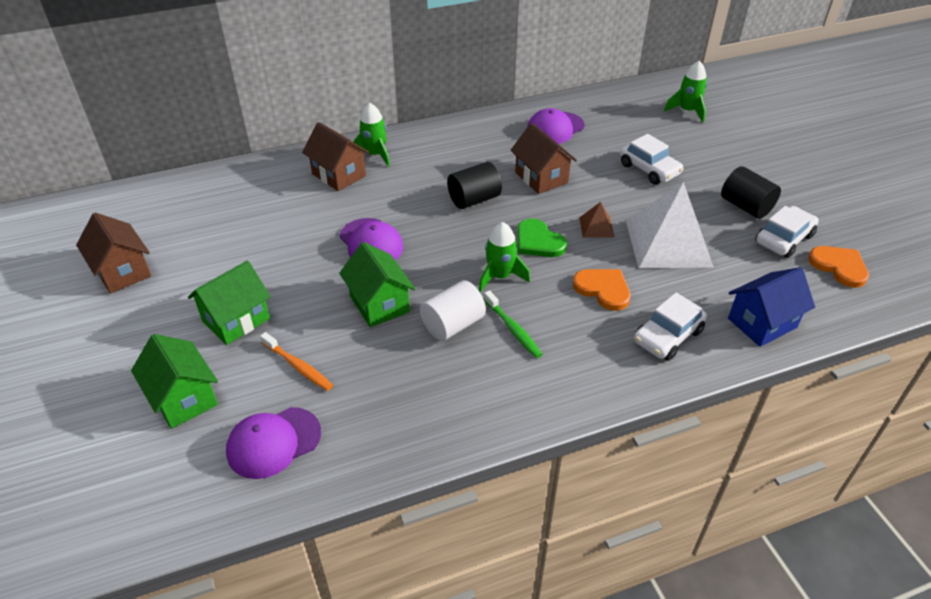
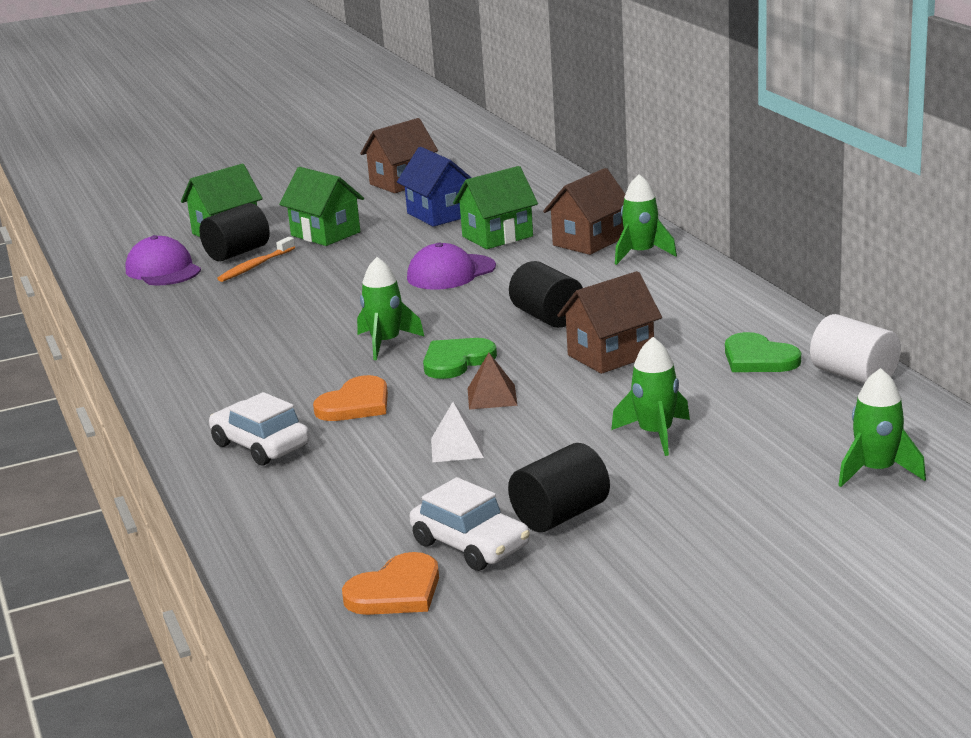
camera: 90 degrees right, 20 degrees down
(253, 383) = (237, 253): none -> black cylinder
(379, 304) = (342, 288): green house -> green house (497, 236)
(453, 325) = (303, 325): white cylinder -> white cylinder (854, 376)
(513, 329) = (290, 356): green toothbrush -> none
(555, 128) = (758, 358): purple cap -> green heart
(649, 169) = (655, 434): white car -> green rocket
(668, 243) = (457, 448): white pyramid -> white pyramid, size x0.44
(762, 323) = (273, 512): blue house -> blue house (439, 214)

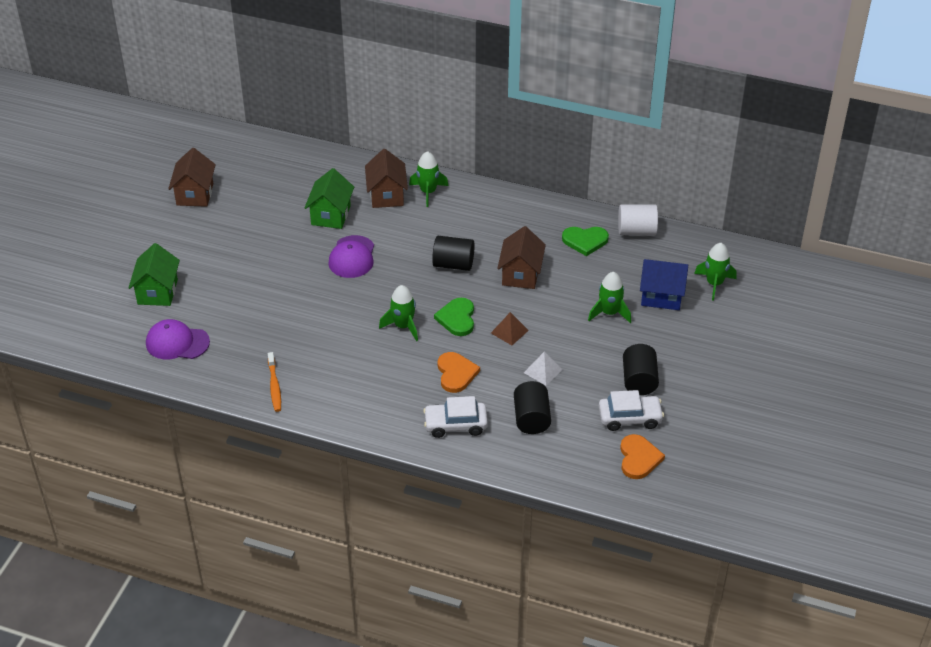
camera: 50 degrees left, 20 degrees up
(237, 253) = (198, 305): black cylinder -> black cylinder (531, 419)
(255, 266) = (230, 310): orange toothbrush -> orange toothbrush (274, 386)
(325, 234) = (225, 262): green house -> none
(439, 214) = (267, 212): blue house -> blue house (661, 296)

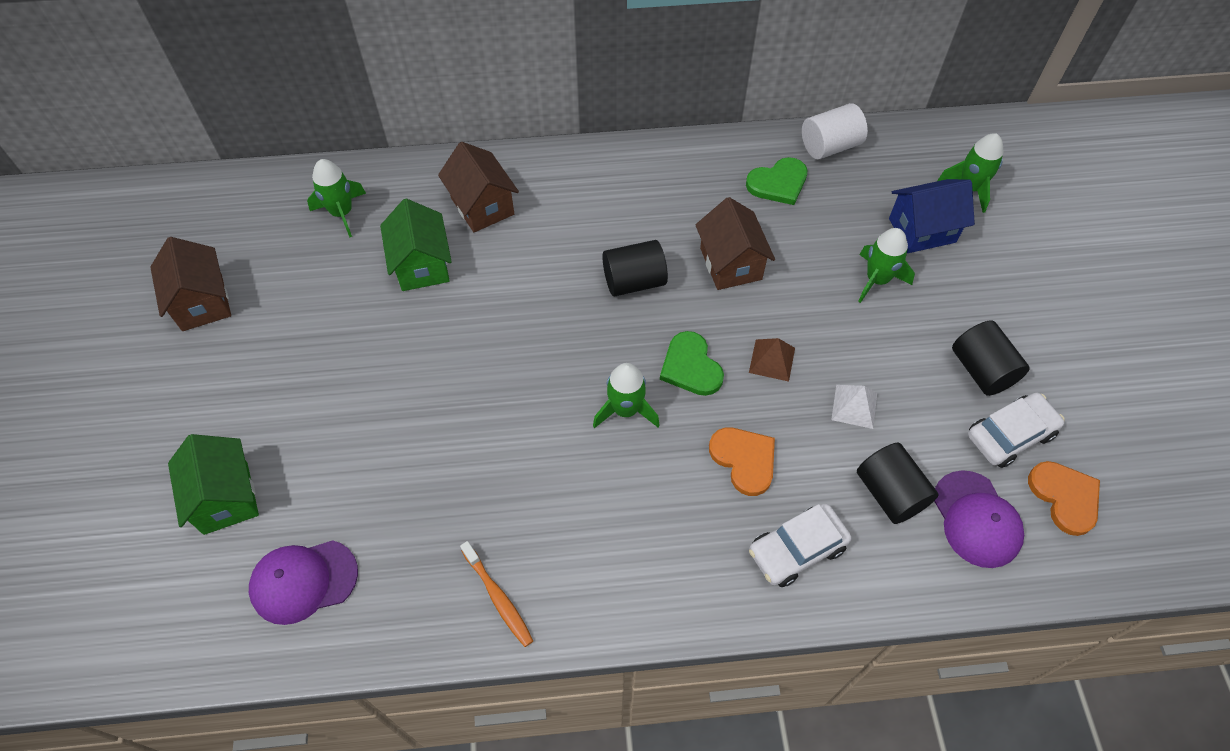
camera: 25 degrees left, 15 degrees up
(352, 257) = (489, 322): purple cap -> purple cap (976, 519)
(428, 192) = (535, 182): green rocket -> green rocket (342, 213)

